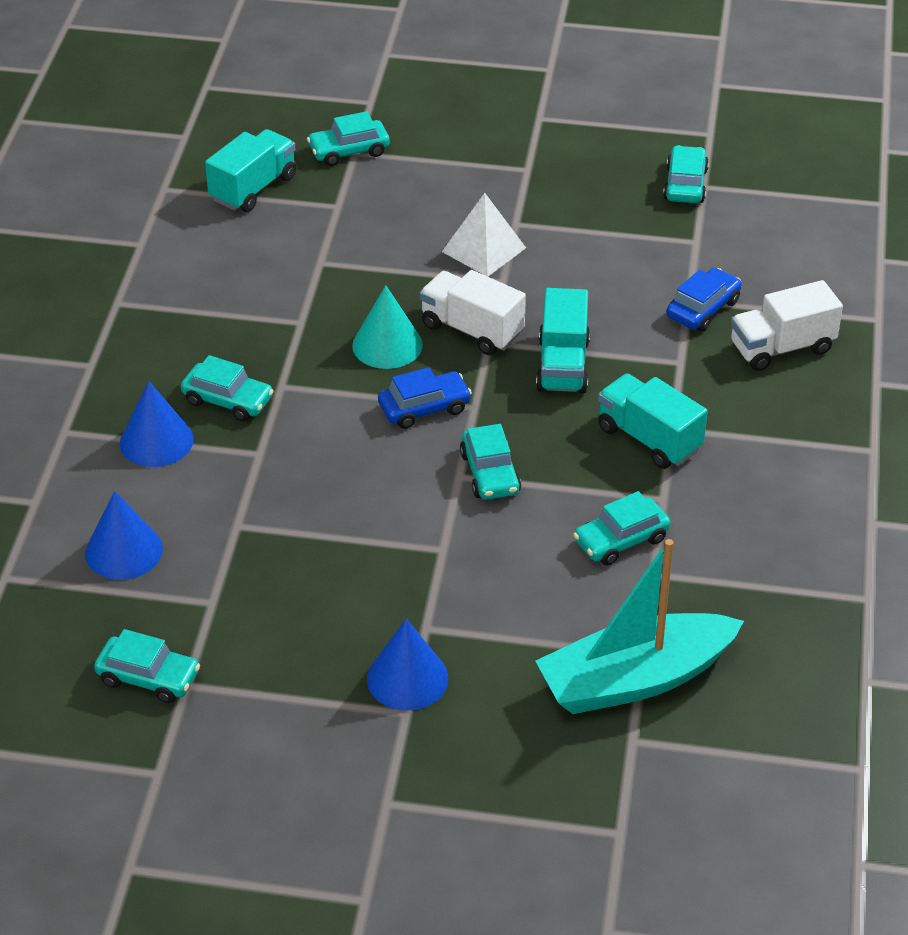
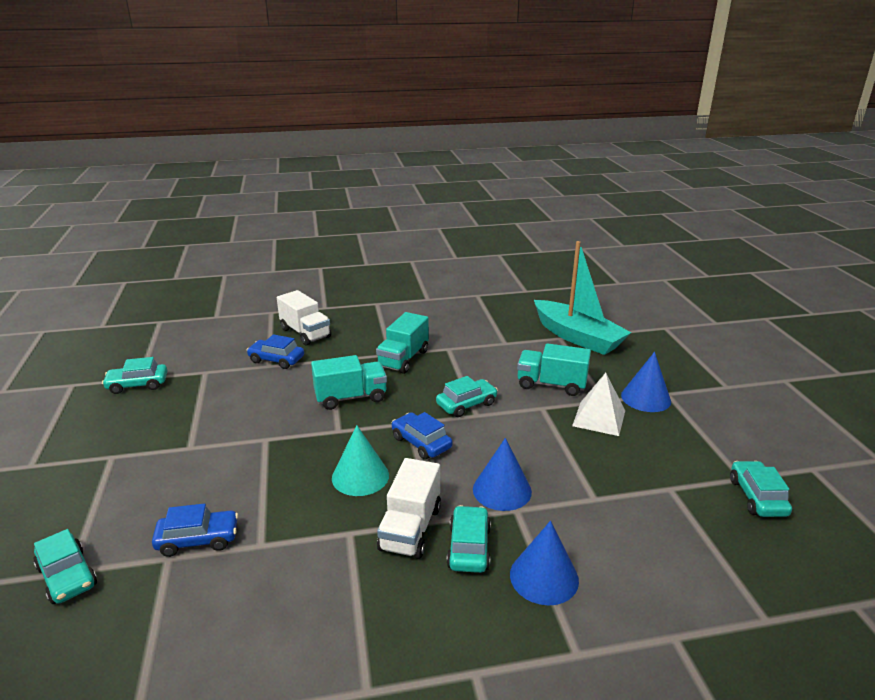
camera: 110 degrees left, 15 degrees down
(124, 551) = (671, 552): blue cone -> blue cone (502, 490)
(253, 188) = (135, 637): turquoise truck -> turquoise truck (551, 385)
(352, 224) = (198, 539): none -> blue car
(471, 330) = (328, 440): white truck -> white truck (410, 528)
(484, 249) = (227, 455): white pyramid -> white pyramid (599, 418)
(621, 540) = (488, 355): turquoise car -> none

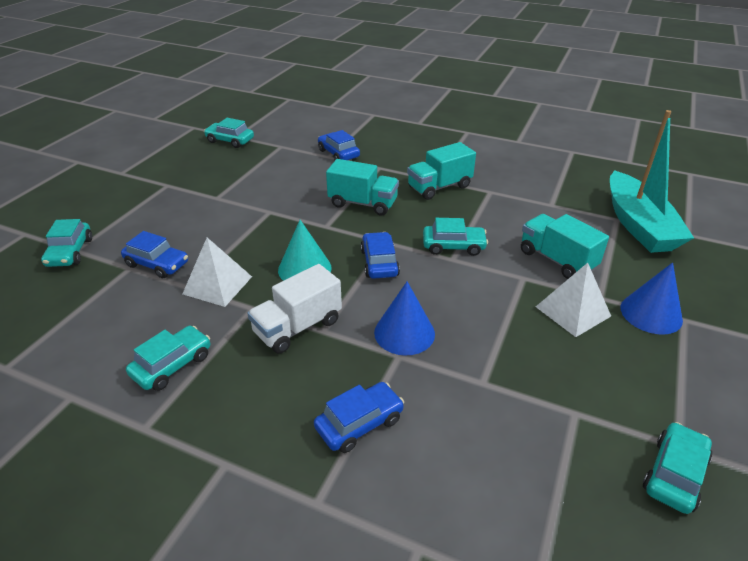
camera: 35 degrees right, 10 degrees up
(290, 529) = (217, 285): none -> white pyramid
(305, 333) = (382, 139): white truck -> none
(469, 547) = (325, 365): turquoise car -> turquoise car (172, 365)
(544, 577) = (359, 423): blue cone -> blue car

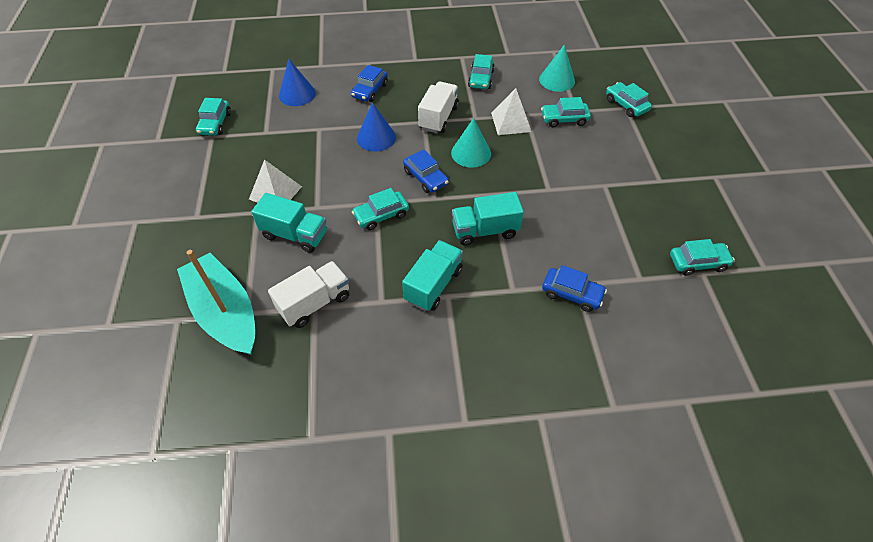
camera: 150 degrees right, 15 degrees up
(83, 316) = (557, 80): none -> turquoise cone
(157, 264) = (564, 119): blue car -> turquoise car
(550, 207) = (314, 303): none -> white truck
(651, 313) = (220, 212): blue cone -> blue cone (297, 94)

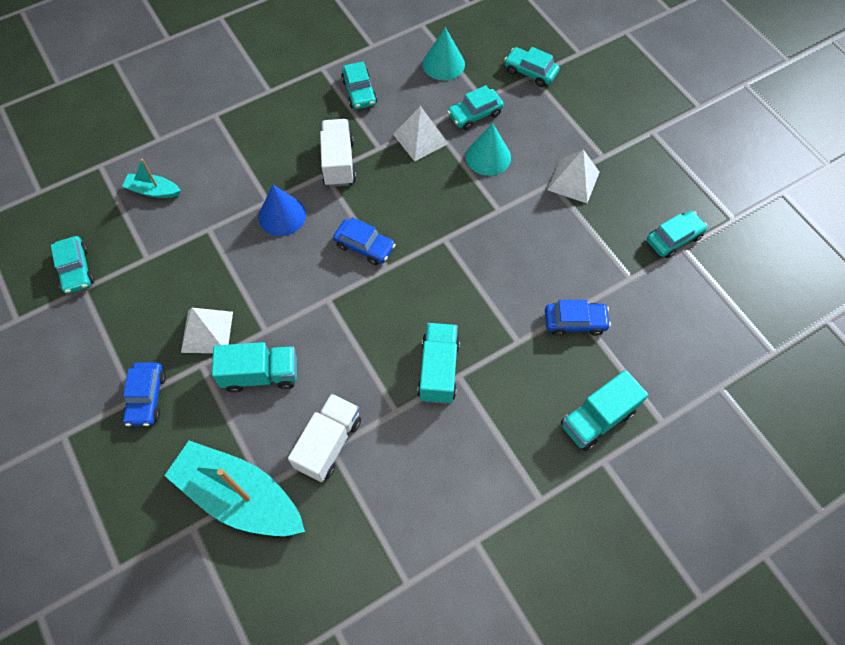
camera: 25 degrees left, 10 degrees up
(297, 94) = (153, 191): blue cone -> turquoise boat
(370, 90) = (239, 154): blue car -> blue car (146, 397)
(381, 215) = (341, 311): turquoise car -> none
(471, 153) = (397, 196): turquoise cone -> turquoise cone (488, 157)
(485, 231) = (458, 286): turquoise truck -> turquoise truck (597, 419)
(625, 189) = (573, 180): none -> white pyramid

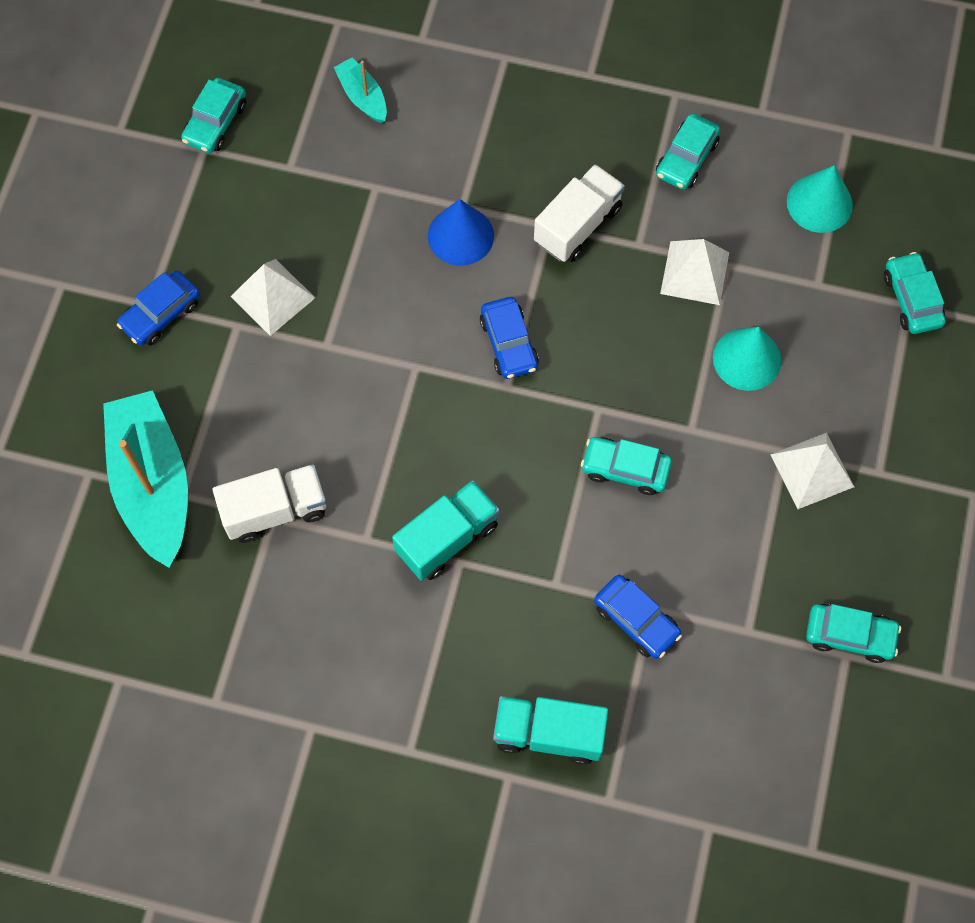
camera: 45 degrees right, 5 degrees up
(261, 374) = (280, 385): turquoise truck -> none
(475, 114) = (787, 296): turquoise car -> turquoise car (625, 469)

